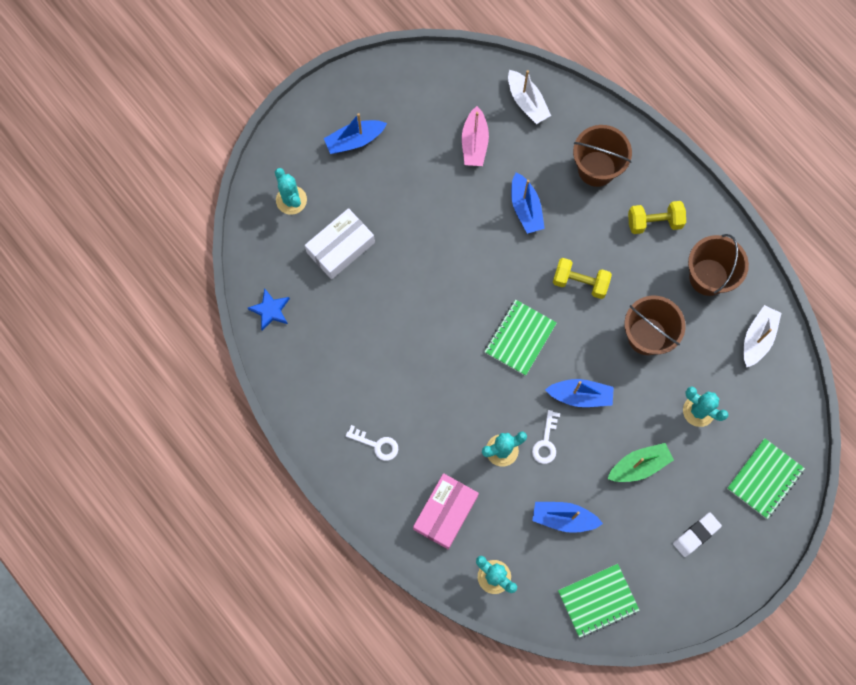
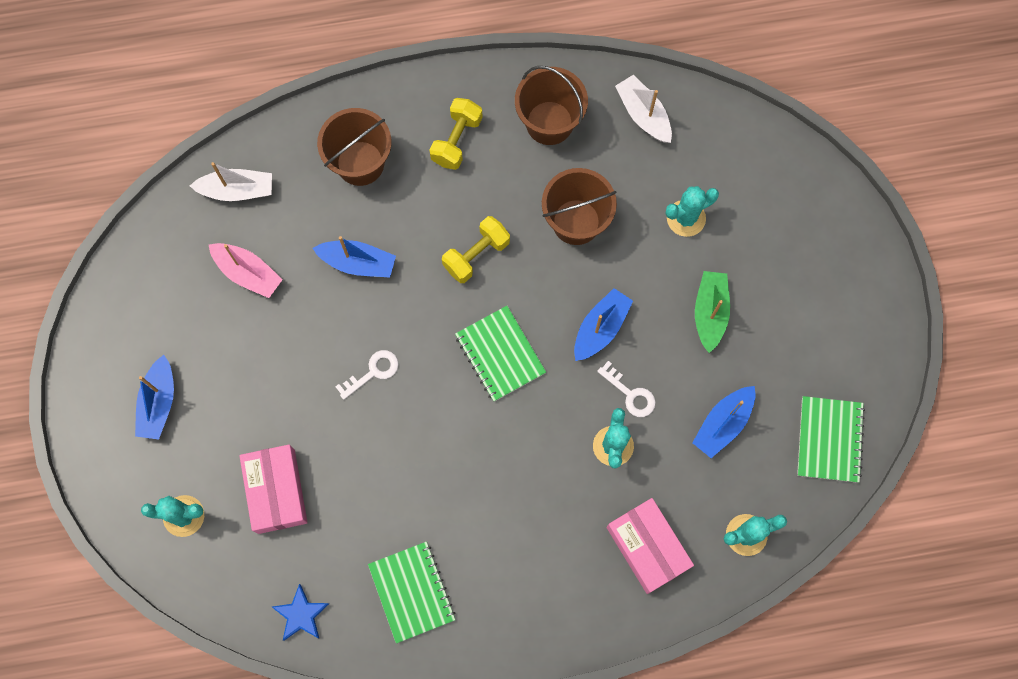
camera: 60 degrees left, 0 degrees up
(340, 247) = (276, 491): white box -> pink box
(377, 444) = (529, 580): white key -> white key (373, 372)
(696, 535) = (814, 299): white eraser -> none
(764, 479) = (793, 196): green notebook -> green notebook (412, 592)

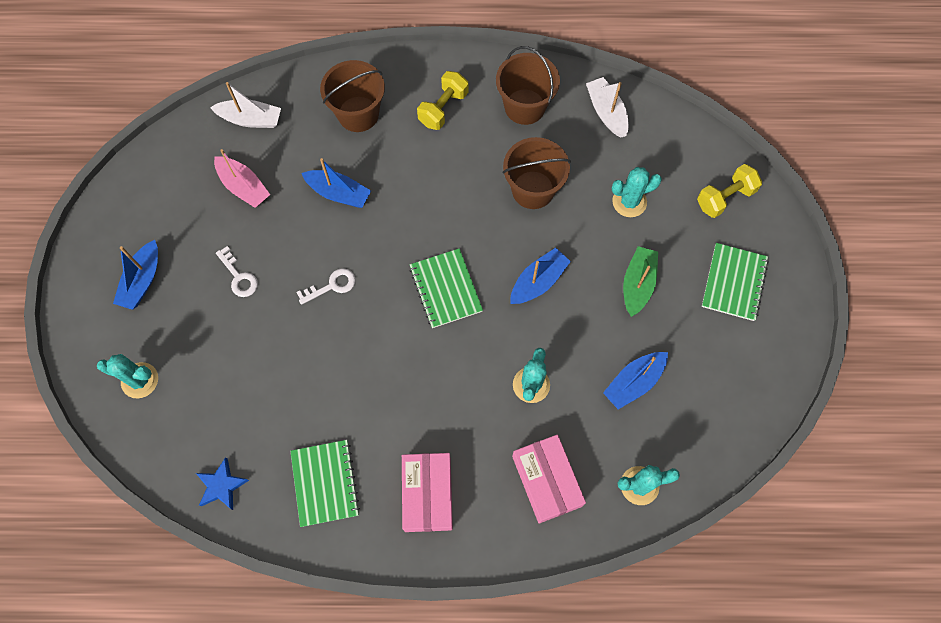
camera: 10 degrees right, 5 degrees down
(276, 491) = (225, 373): pink box -> pink box (428, 494)
(476, 255) = (441, 203): yellow dumbbell -> yellow dumbbell (725, 198)
(630, 394) = (555, 342): white key -> white key (239, 276)
(829, 440) = (729, 413): green notebook -> green notebook (733, 282)

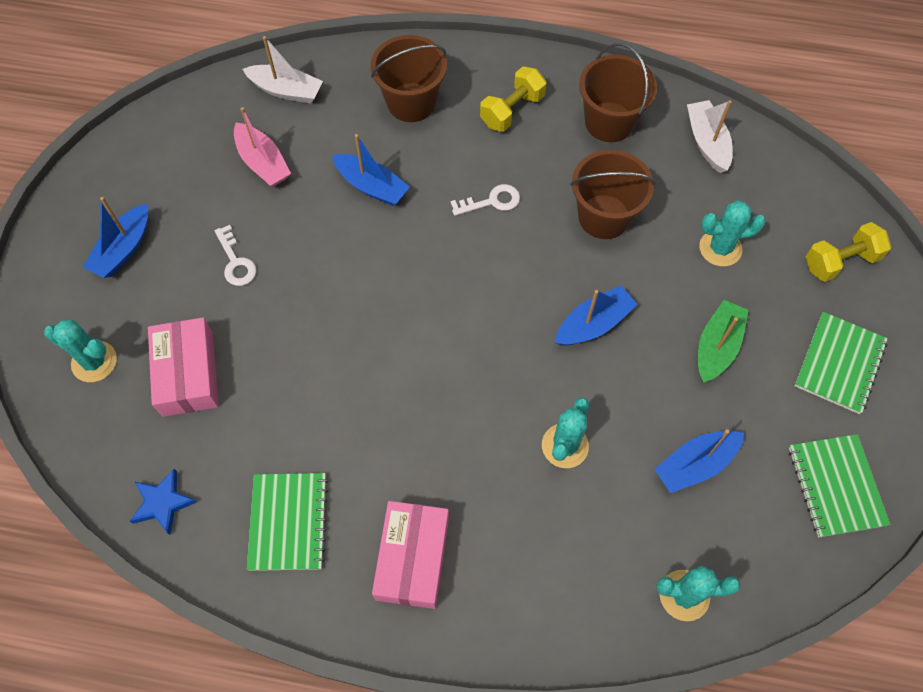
camera: 10 degrees right, 5 degrees down
(332, 285) = (343, 289): white key -> white key (491, 201)
(446, 289) = (479, 315): green notebook -> green notebook (836, 486)
(547, 481) = (566, 568): pink box -> pink box (188, 373)

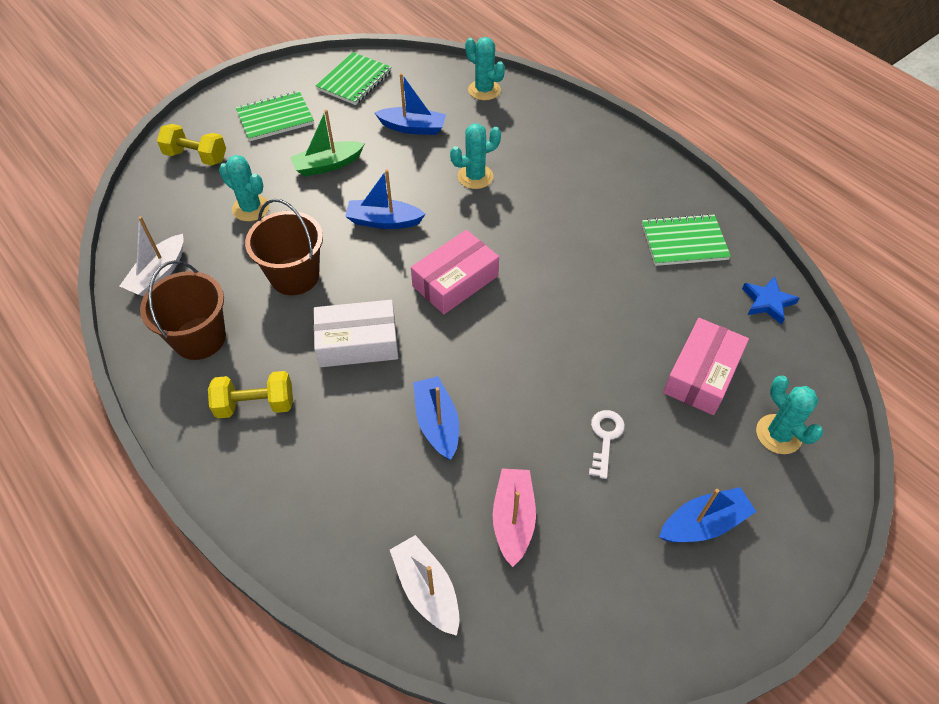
camera: 140 degrees left, 10 degrees down
(288, 522) = (684, 242): green notebook -> green notebook turned 45 degrees clockwise
(411, 102) = (326, 479): brown bucket -> none
(412, 558) = (618, 182): pink box -> pink box (455, 281)
(491, 201) = (358, 342): white key -> white box

